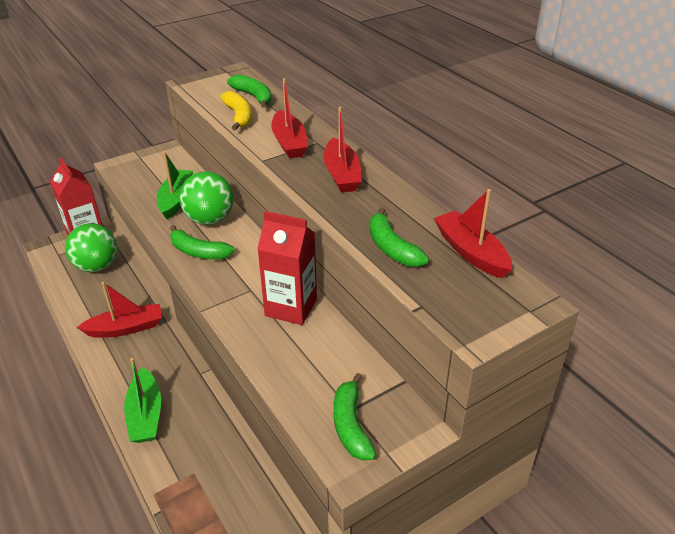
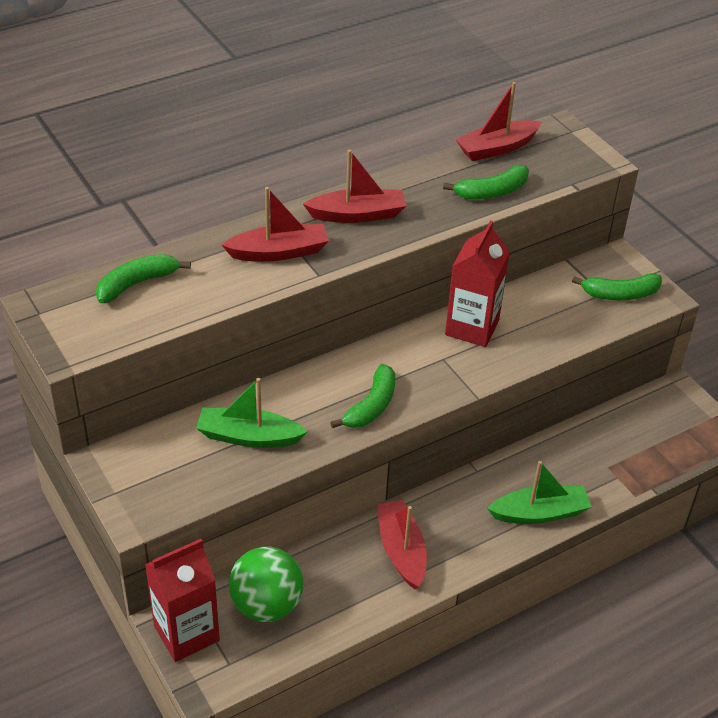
camera: 90 degrees left, 5 degrees up
(210, 219) = (302, 399): green ball -> none
(239, 116) = (196, 297): yellow banana -> none

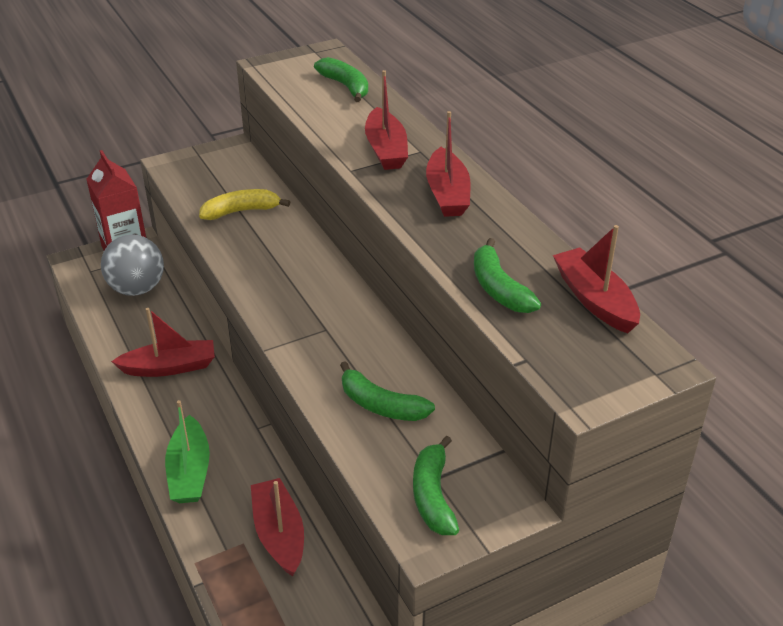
camera: 95 degrees right, 5 degrees down
(248, 437) = (241, 211): green boat -> yellow banana
(266, 605) = (137, 289): green ball -> grey ball
(371, 406) = (265, 278): green banana -> green banana (381, 405)
(472, 327) = (373, 354): red carton -> none
(594, 445) = (279, 534): none -> red boat

